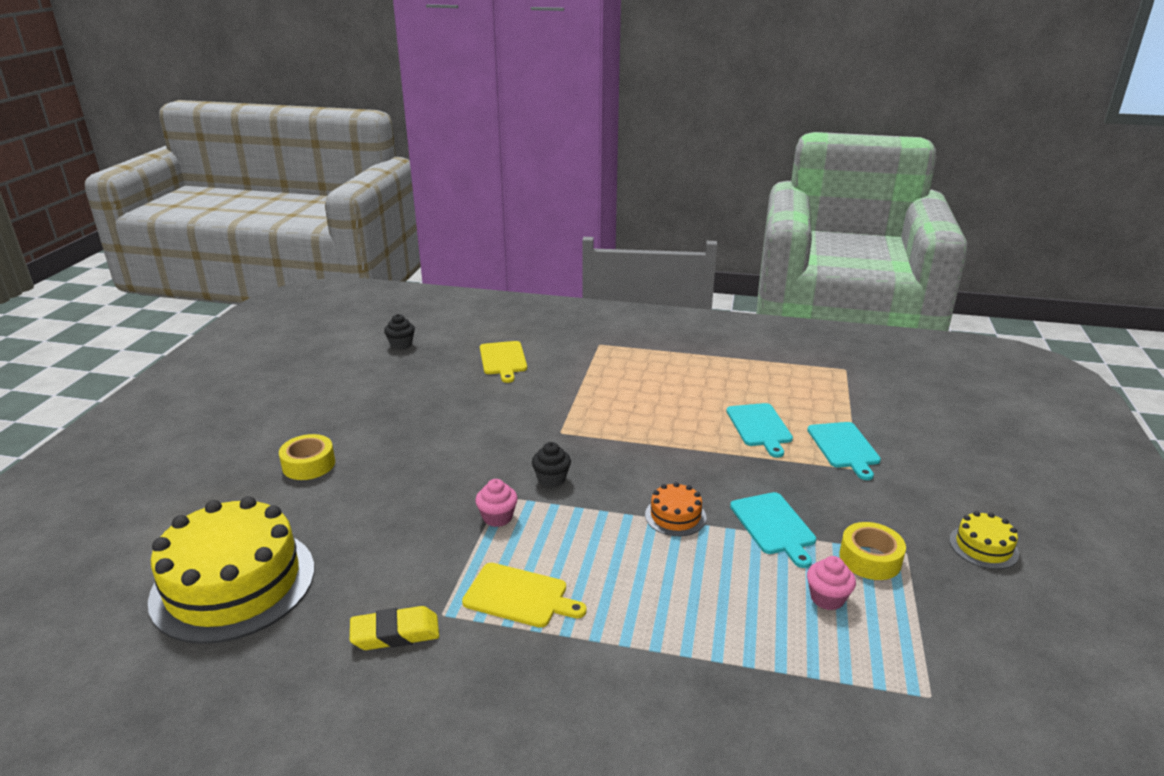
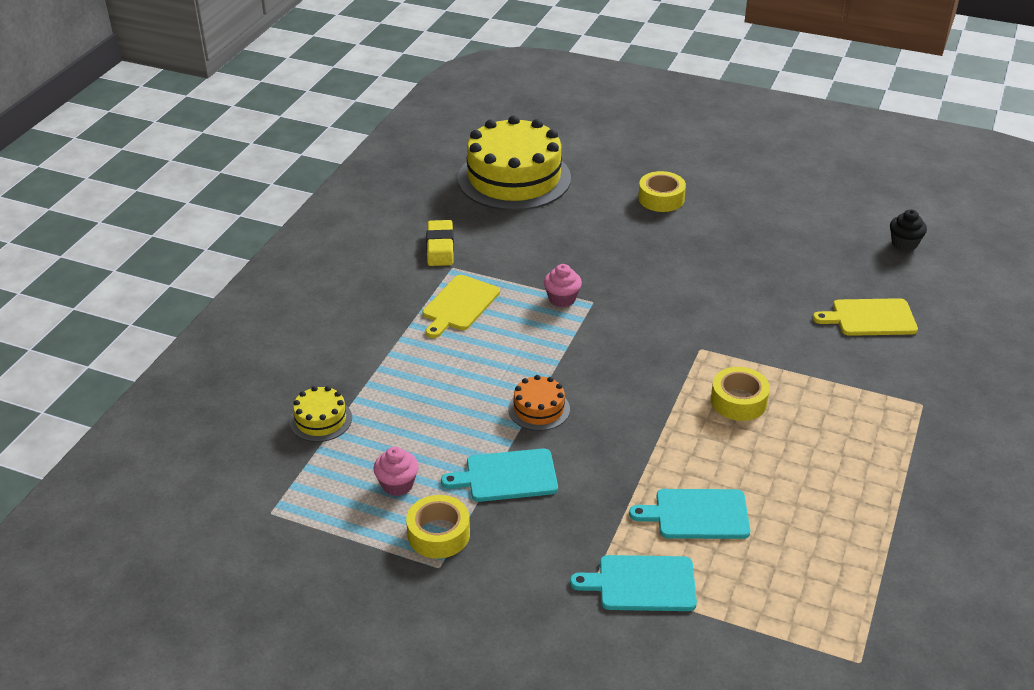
camera: 100 degrees right, 10 degrees up
(551, 479) = (615, 335): black cupcake -> none
(623, 413) = (738, 401): none -> yellow tape
(983, 547) = (429, 639): yellow cake -> yellow cake (321, 420)

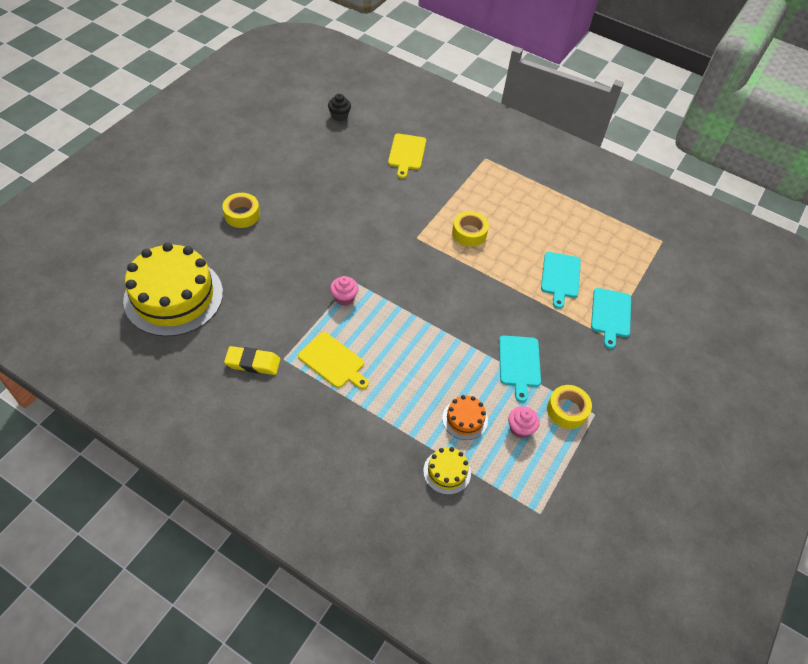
camera: 85 degrees left, 15 degrees up
(539, 409) = (458, 334): orange cake -> orange cake (465, 419)

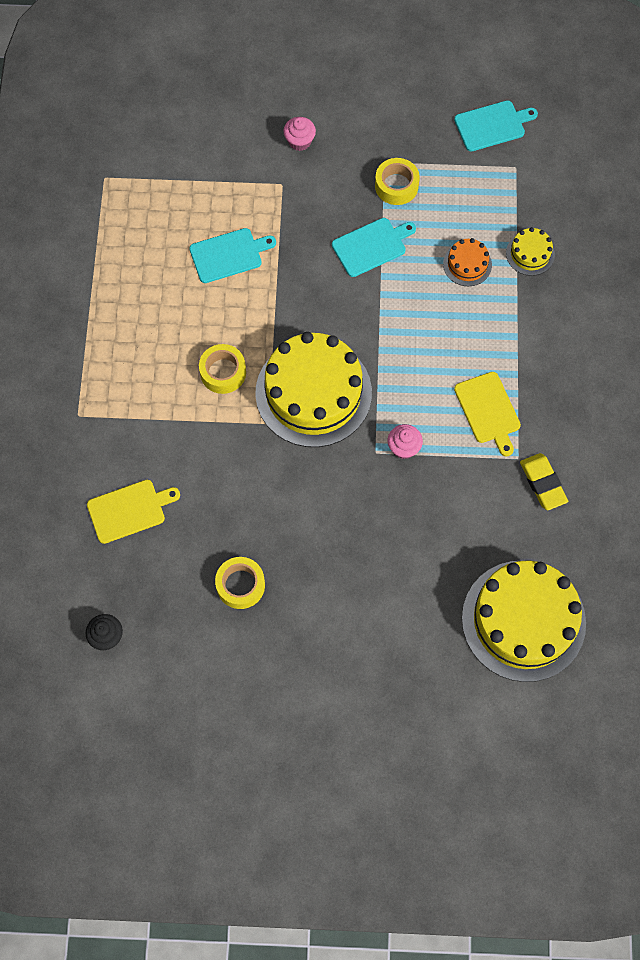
camera: 115 degrees left, 15 degrees up
(242, 214) = (362, 634): yellow tape -> yellow tape (240, 585)
(333, 362) = (488, 411): yellow cutting board -> yellow cutting board turned 150 degrees clockwise
(421, 271) = (313, 393): none -> yellow cake
(520, 428) = (444, 215): pink cupcake -> pink cupcake (299, 141)
(610, 315) = (251, 190): turquoise cutting board -> turquoise cutting board (492, 125)

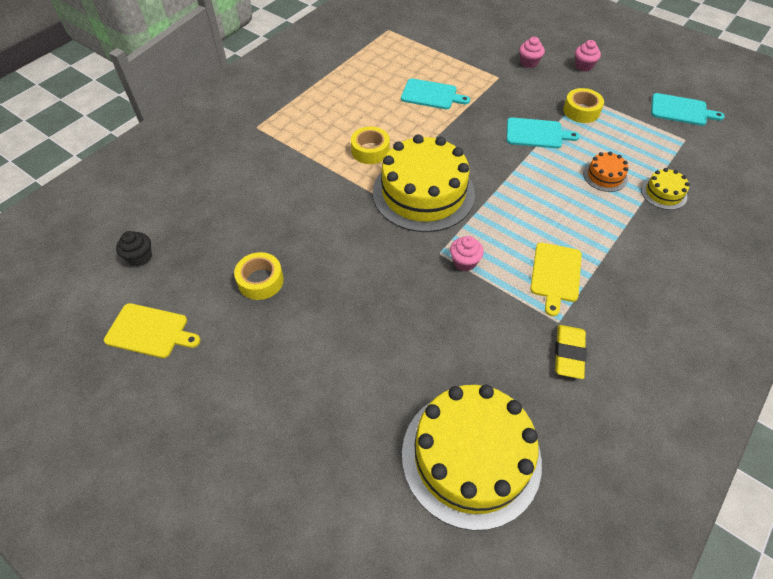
camera: 35 degrees right, 15 degrees down
(129, 510) = (233, 192): yellow cutting board -> yellow cutting board (150, 331)
(360, 112) = (583, 66): none -> pink cupcake

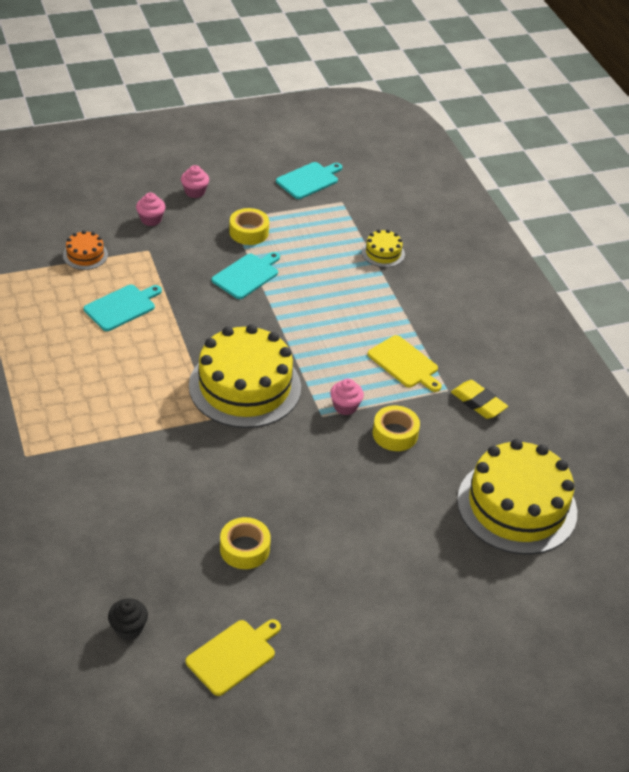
camera: 60 degrees left, 10 degrees down
(370, 151) = (154, 391): yellow tape -> yellow tape (395, 434)
(605, 176) = (335, 270): orange cake -> orange cake (85, 255)

